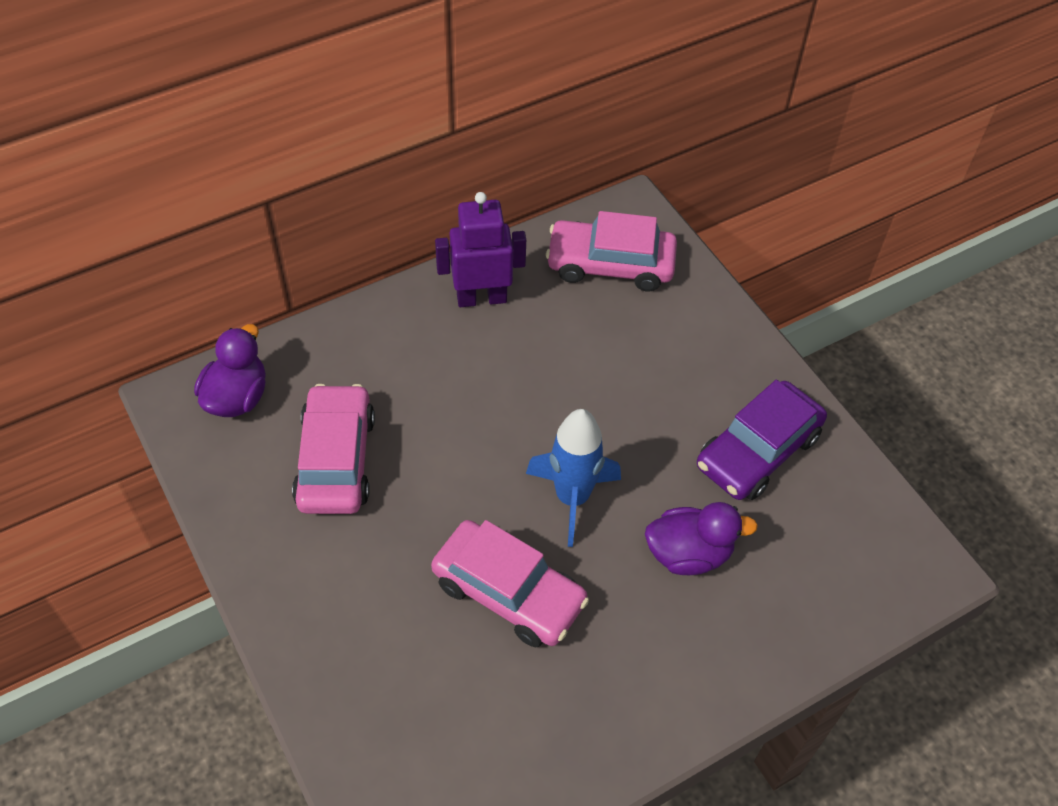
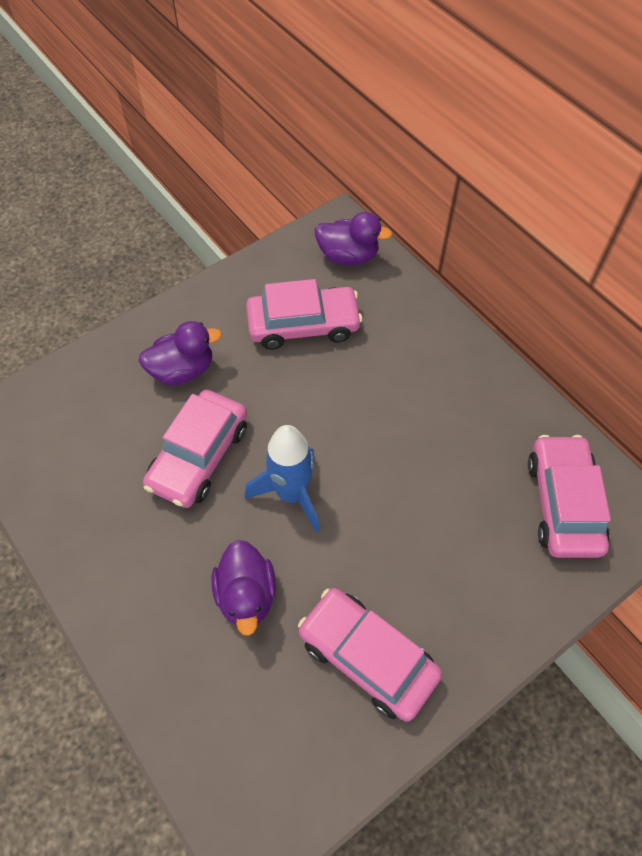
camera: 85 degrees right, 5 degrees up
(375, 605) = (183, 370): none -> purple duck
(481, 298) = (488, 400): purple robot -> none
(758, 451) = (367, 657): purple car -> pink car

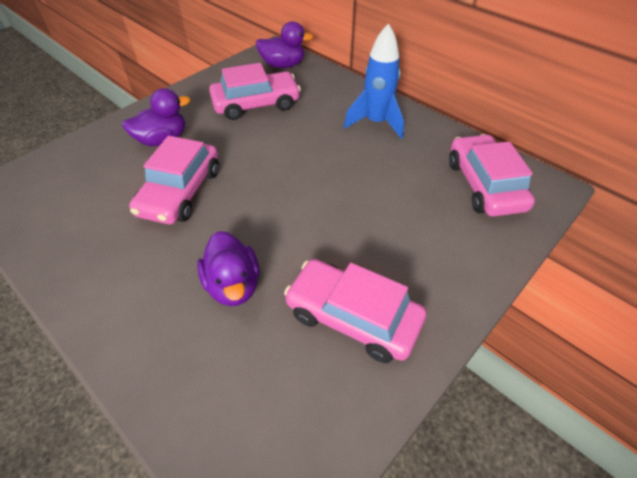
camera: 10 degrees left, 10 degrees down
(291, 494) = (263, 207): blue rocket -> blue rocket (376, 123)

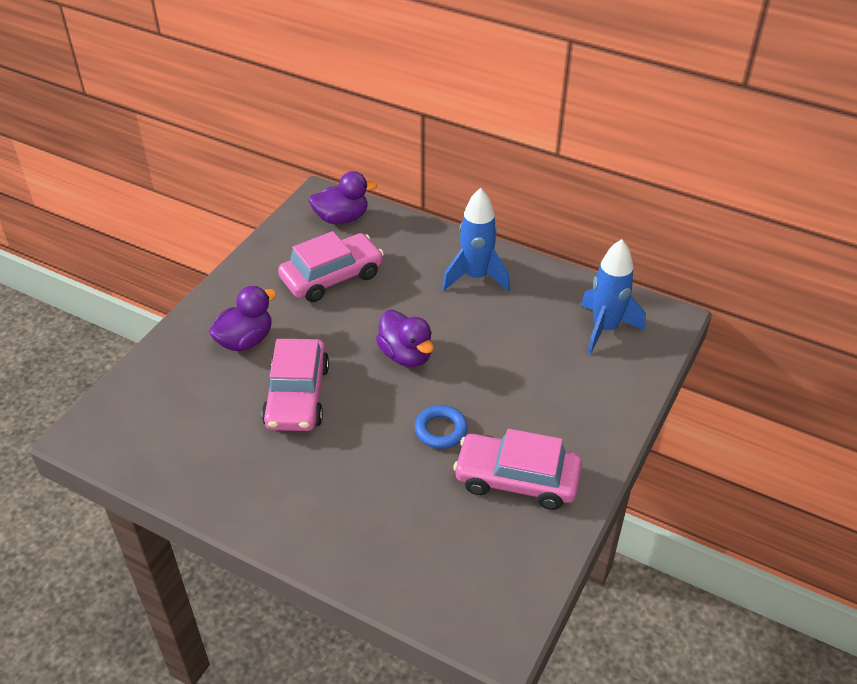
camera: 15 degrees left, 5 degrees down
(233, 285) = (396, 475): purple duck -> purple duck (406, 355)
(294, 249) = (441, 430): none -> blue ring
(484, 185) = (605, 329): pink car -> blue rocket

